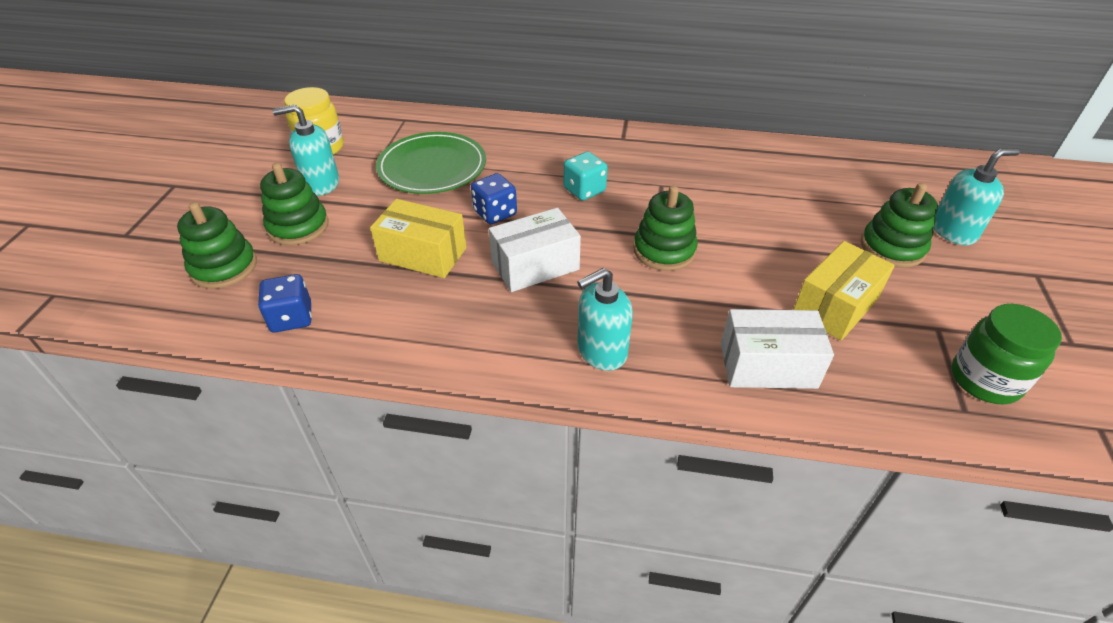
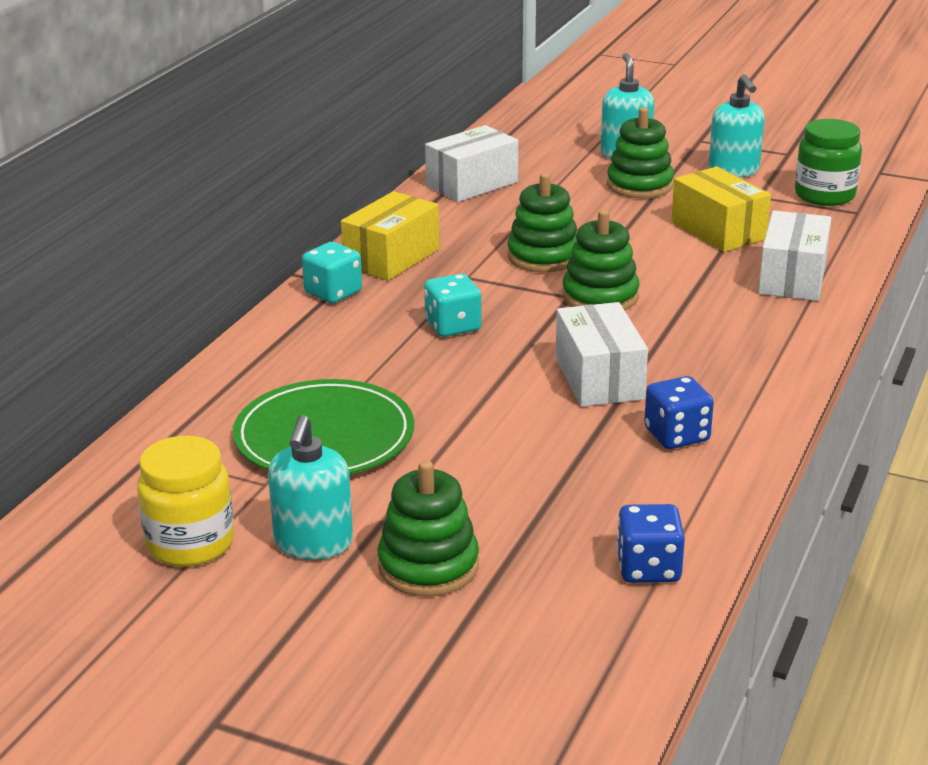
camera: 75 degrees left, 15 degrees down
(224, 267) = (508, 639): green stacking toy -> green stacking toy (543, 256)
(423, 254) = (545, 456): yellow box -> yellow box (391, 257)
(495, 213) = (474, 394): blue dice -> blue dice (676, 435)
(601, 351) = (757, 357): turquoise soap dispenser -> turquoise soap dispenser (734, 171)
(608, 137) = (333, 293): none -> turquoise dice
(816, 163) = (472, 184): none -> white box

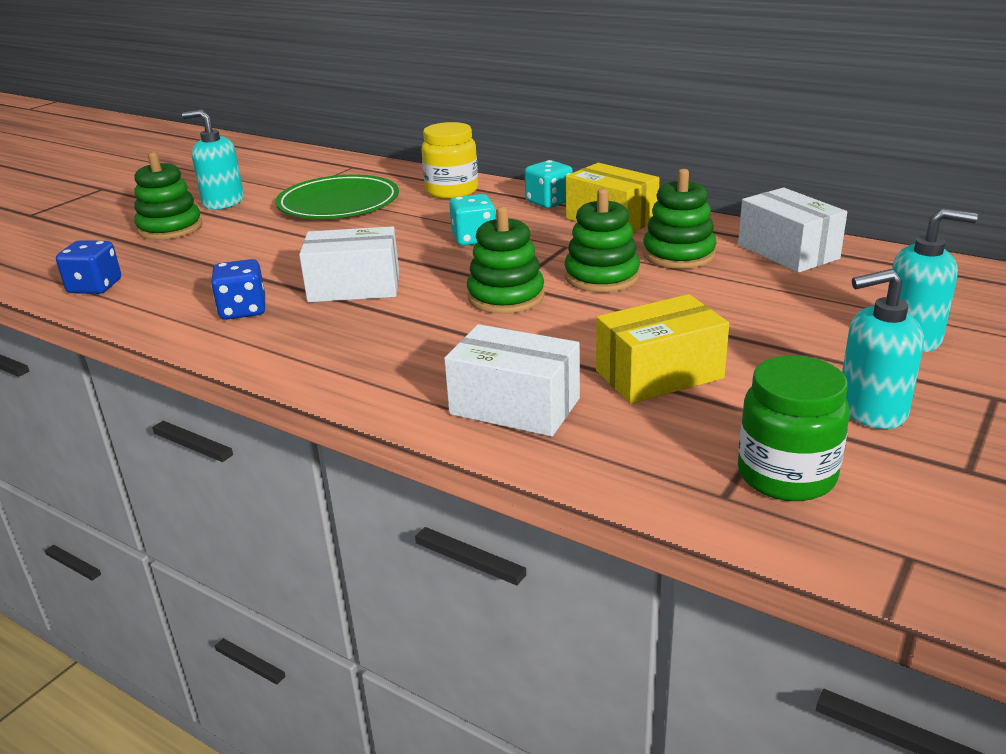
camera: 100 degrees right, 0 degrees up
(190, 544) = (252, 178): yellow jar -> yellow jar (452, 191)
(639, 185) = (801, 338): green stacking toy -> green stacking toy (678, 254)

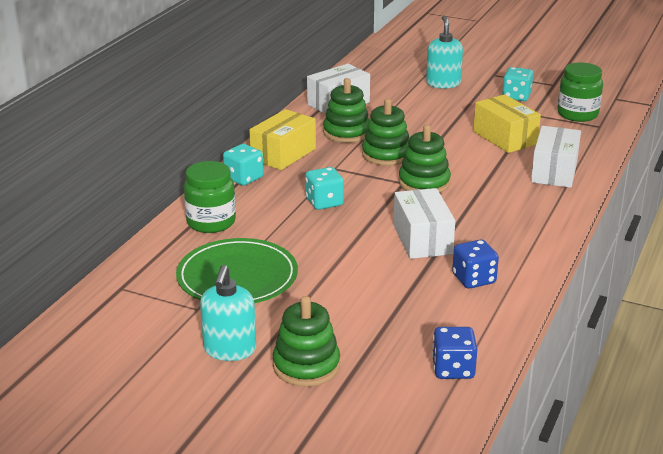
camera: 100 degrees left, 0 degrees up
(452, 191) = (211, 222): yellow jar -> green jar
(871, 410) = (516, 96): turquoise soap dispenser -> turquoise dice

